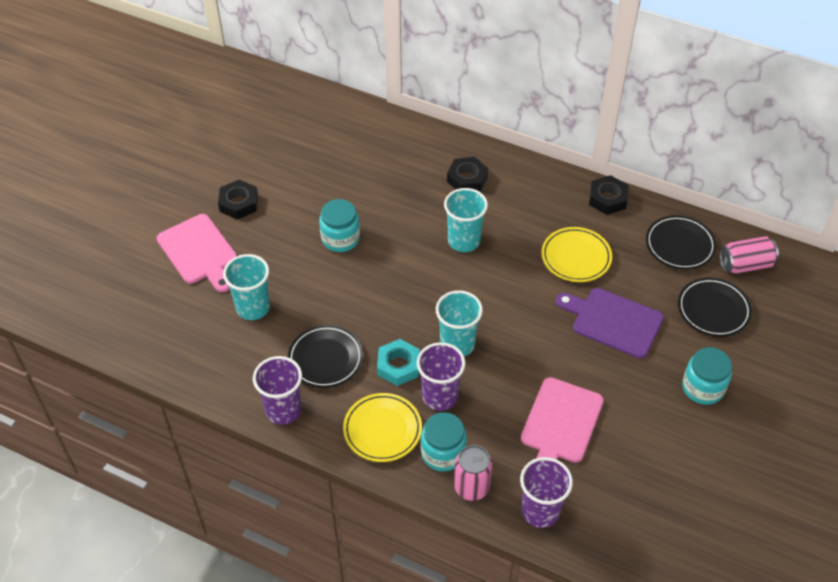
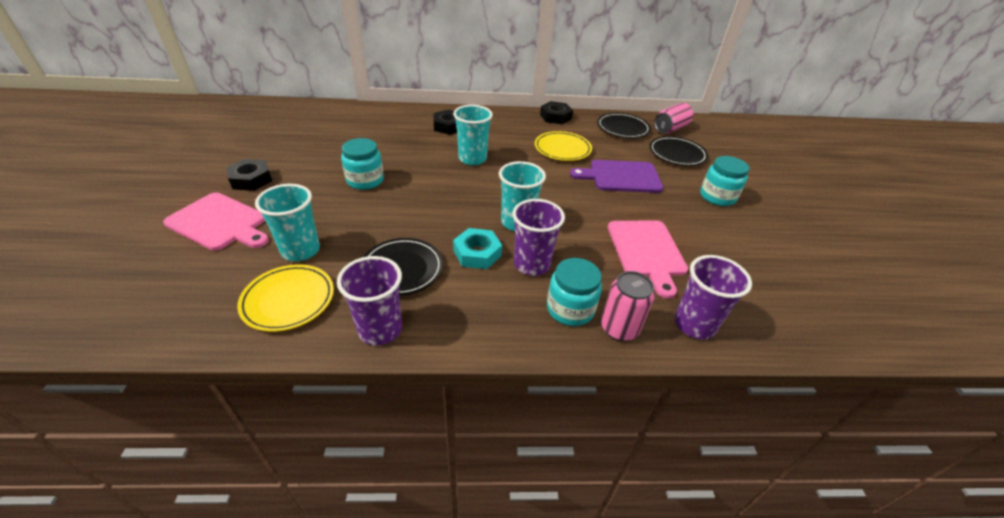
camera: 30 degrees left, 10 degrees down
(382, 430) = (498, 310): yellow plate -> yellow plate (288, 300)

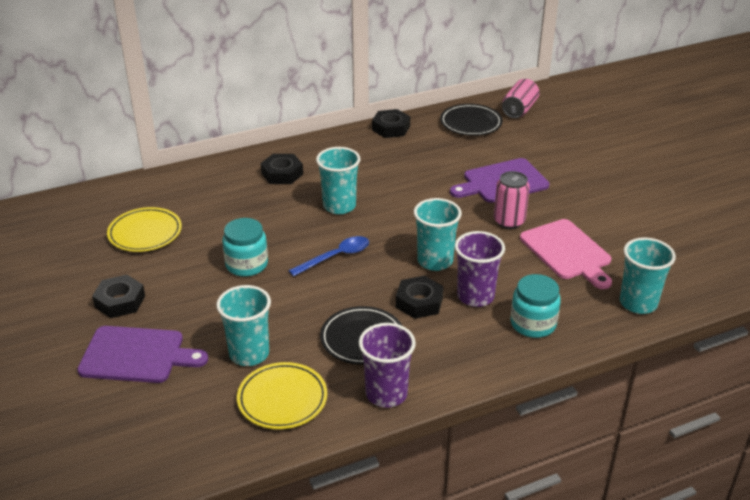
camera: 20 degrees left, 5 degrees down
(219, 223) = (137, 355): pink cutting board -> purple cutting board
(438, 195) = (335, 257): none -> blue spoon
(477, 253) = (419, 302): turquoise nut -> black nut
(562, 149) = (424, 167): yellow plate -> yellow plate (145, 233)
(619, 328) = (581, 326): pink can -> pink can (509, 221)
(677, 154) = (541, 140): black plate -> none
(694, 324) = (638, 303): purple cup -> turquoise cup
(717, 197) = (602, 177): turquoise jar -> none

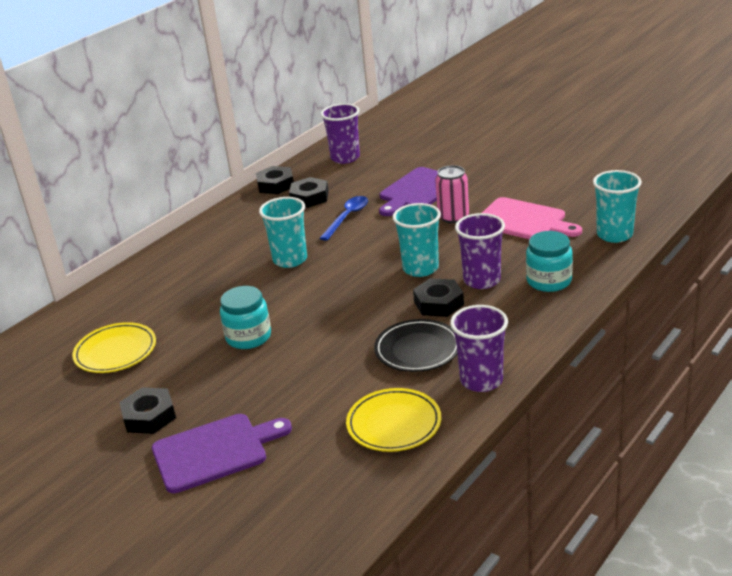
camera: 25 degrees left, 5 degrees down
(249, 354) = (325, 404): turquoise cup -> none
(282, 174) = (207, 255): black nut -> black nut (309, 197)
(335, 257) = (328, 299): blue spoon -> blue spoon (347, 217)
(470, 123) = (345, 158): black plate -> purple cup
(519, 110) = (377, 134): pink can -> none

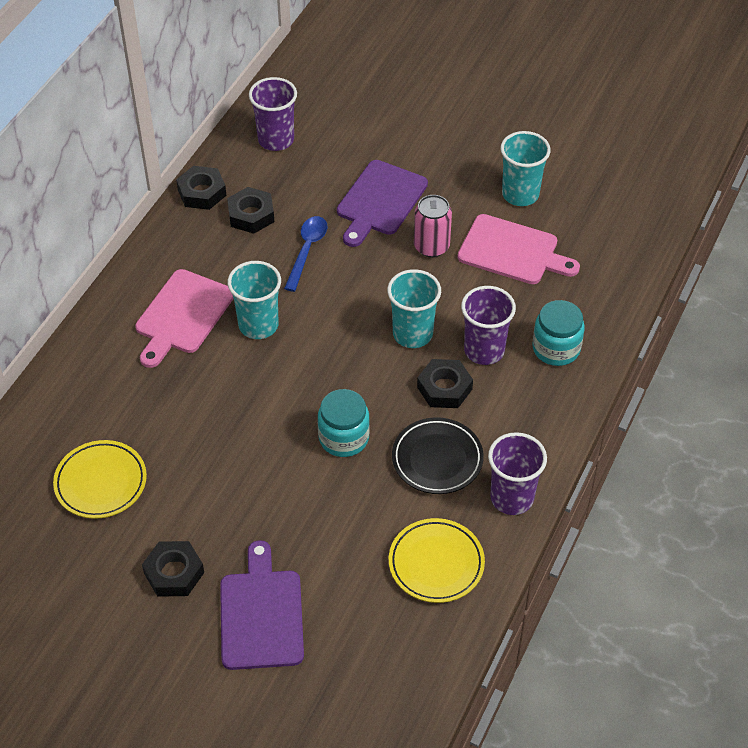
camera: 15 degrees left, 20 degrees up
(215, 451) = (261, 614): purple cutting board -> purple cutting board turned 60 degrees counterclockwise
(230, 252) = (182, 315): none -> pink cutting board
(248, 337) = (247, 451): turquoise jar -> turquoise jar (344, 438)
(614, 235) = (615, 272): turquoise cup -> turquoise cup (520, 194)

